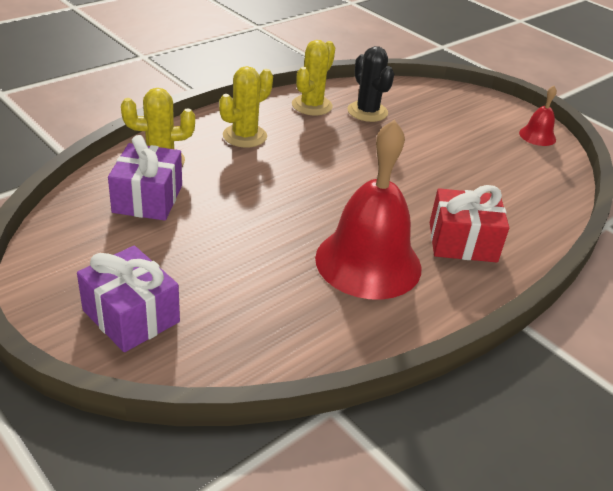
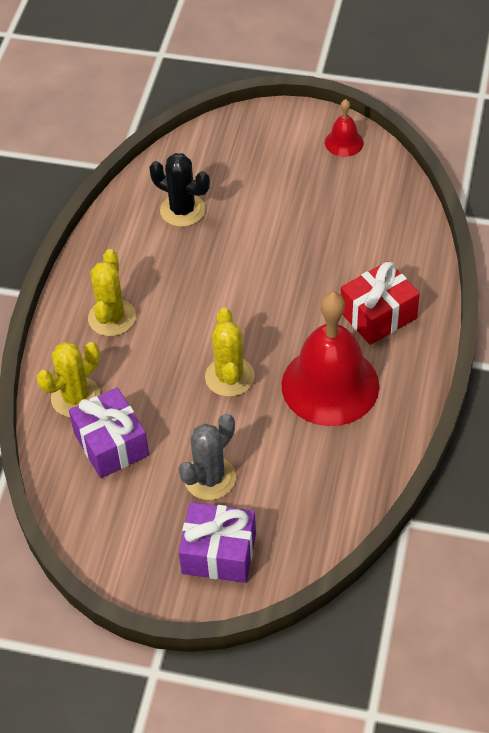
camera: 30 degrees left, 15 degrees up
(192, 262) = (210, 478): none -> grey cactus
(312, 105) = (129, 236): yellow cactus -> yellow cactus (229, 377)

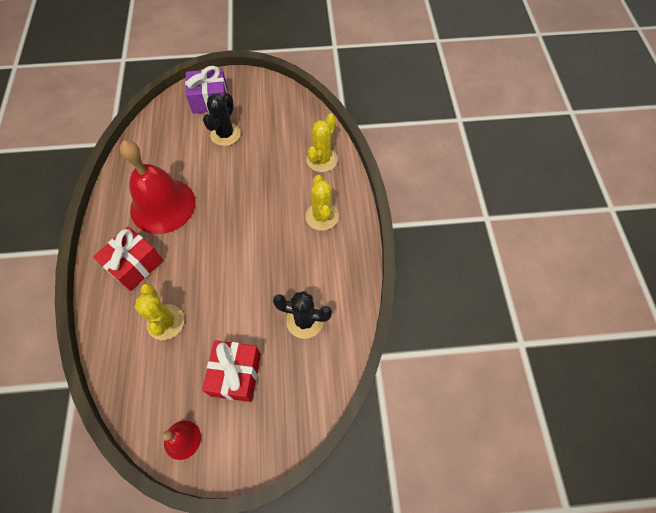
camera: 160 degrees right, 10 degrees up
(111, 444) = (289, 139): purple gift -> none
(210, 478) = (225, 134): grey cactus -> black cactus
(229, 377) = (230, 195): yellow cactus -> yellow cactus (165, 322)
(276, 180) = (236, 374): none -> red gift

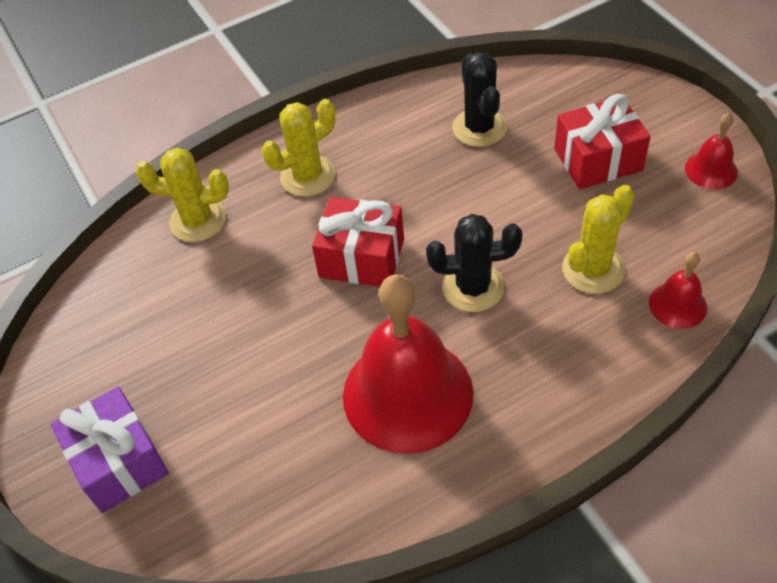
camera: 110 degrees left, 10 degrees down
(115, 350) = (677, 305): none -> red bell
(135, 265) = (539, 364): red gift -> red gift (362, 258)
(225, 134) = (200, 385): black cactus -> black cactus (473, 287)

